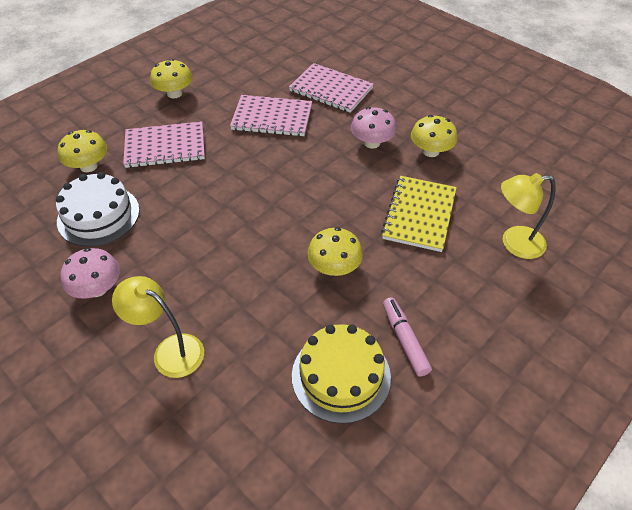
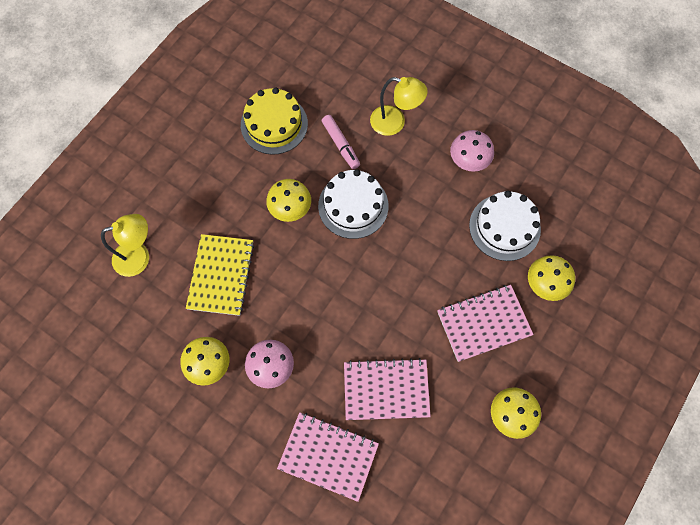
camera: 170 degrees right, 20 degrees up
(258, 259) = (353, 206): none -> white cake
(404, 340) = (231, 156): pink marker -> pink marker (340, 144)

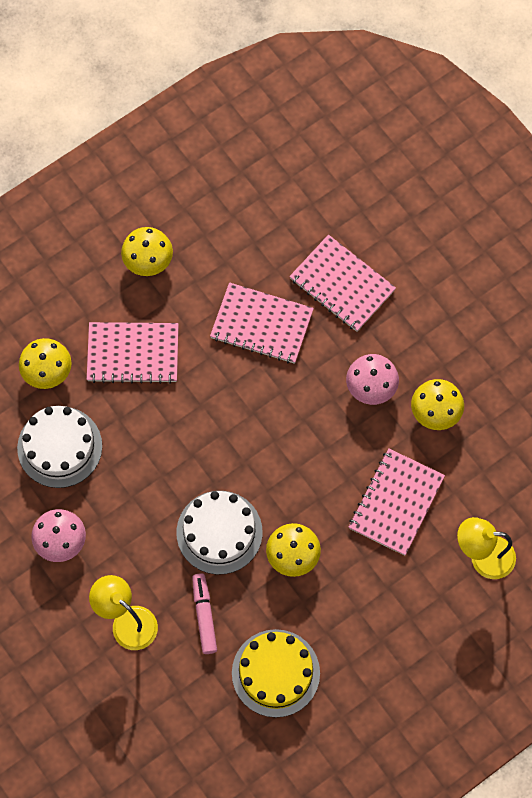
camera: 160 degrees left, 0 degrees up
(221, 275) = (396, 502): yellow notebook -> pink notebook

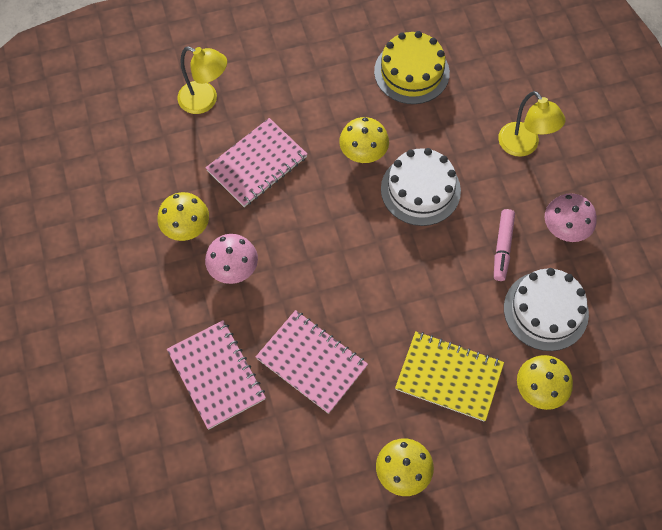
camera: 160 degrees left, 5 degrees down
(133, 354) = (449, 376): pink notebook -> yellow notebook
(204, 615) = (456, 130): pink marker -> pink marker (502, 247)

